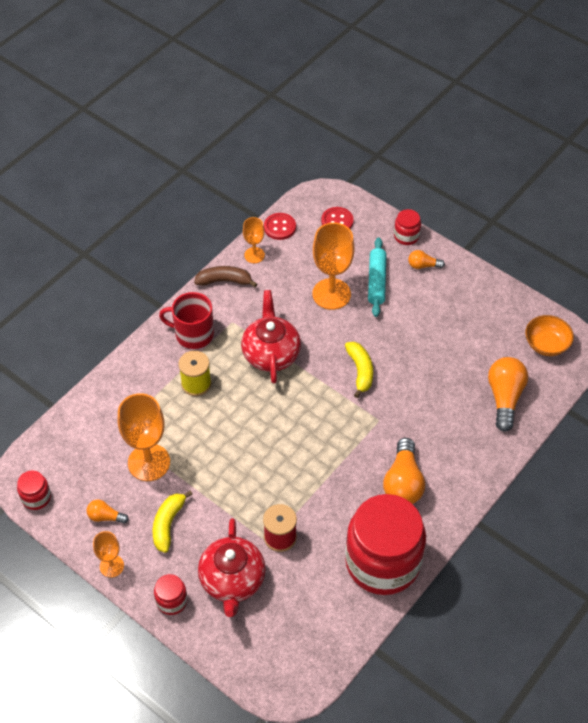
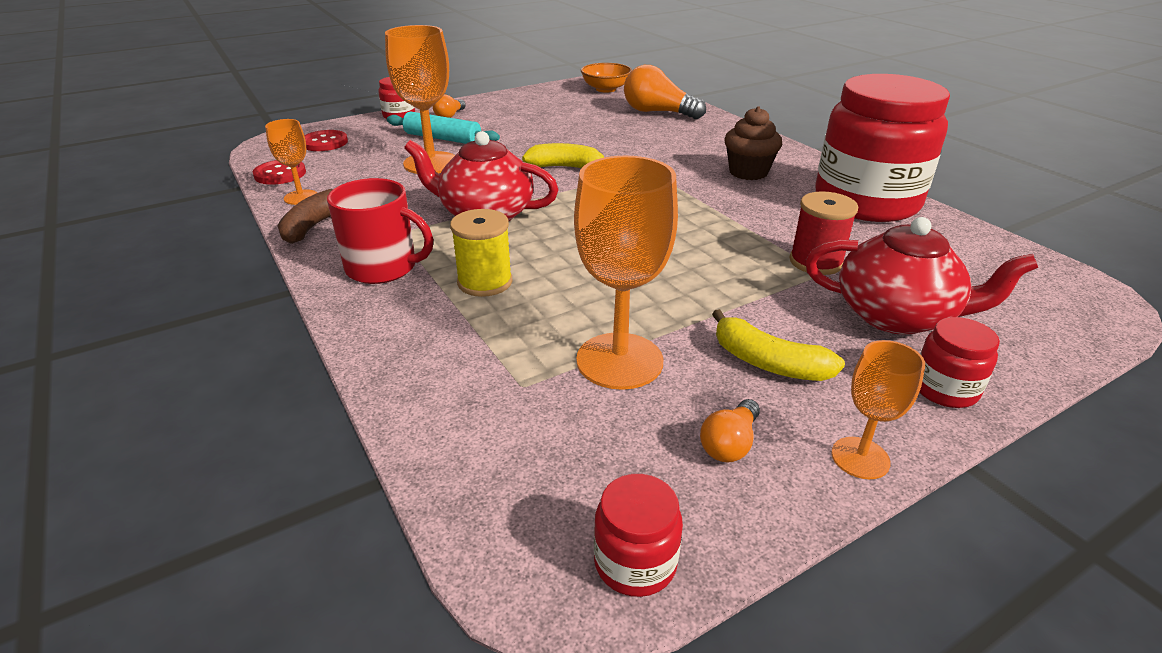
camera: 70 degrees left, 20 degrees down
(193, 334) = (383, 268): red mug -> red mug turned 105 degrees counterclockwise
(403, 483) = (748, 172): orange light bulb -> brown cupcake

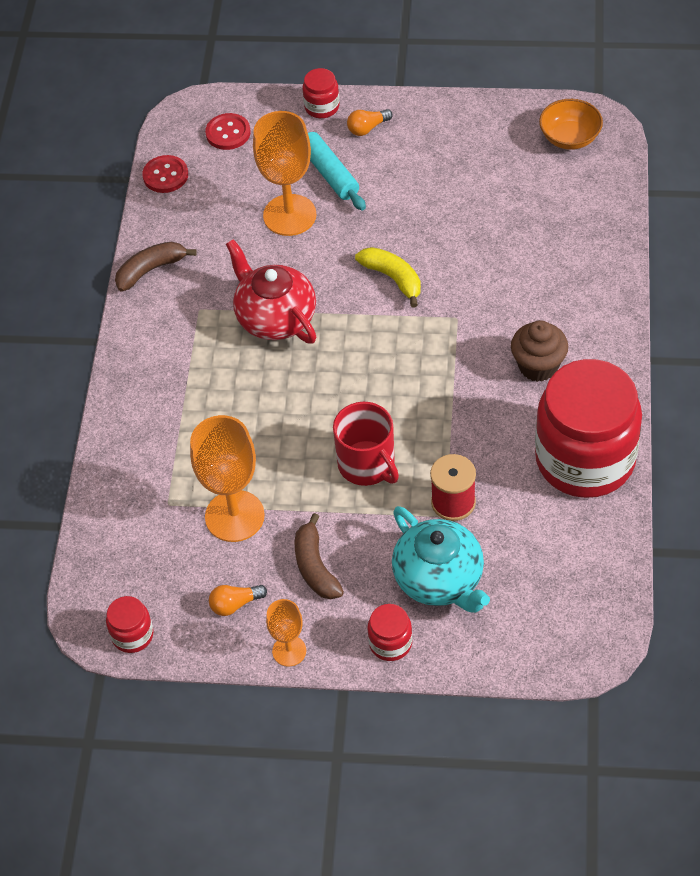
camera: 40 degrees right, 20 degrees up
(301, 197) = (162, 222): orange goblet -> none
(383, 268) = (164, 348): red mug -> red mug (367, 465)
(485, 282) = (215, 400): yellow spool -> none
(657, 112) = (571, 217): orange light bulb -> none
(768, 363) = (315, 567): yellow banana -> brown banana
(896, 316) = (440, 579): red teapot -> turquoise teapot

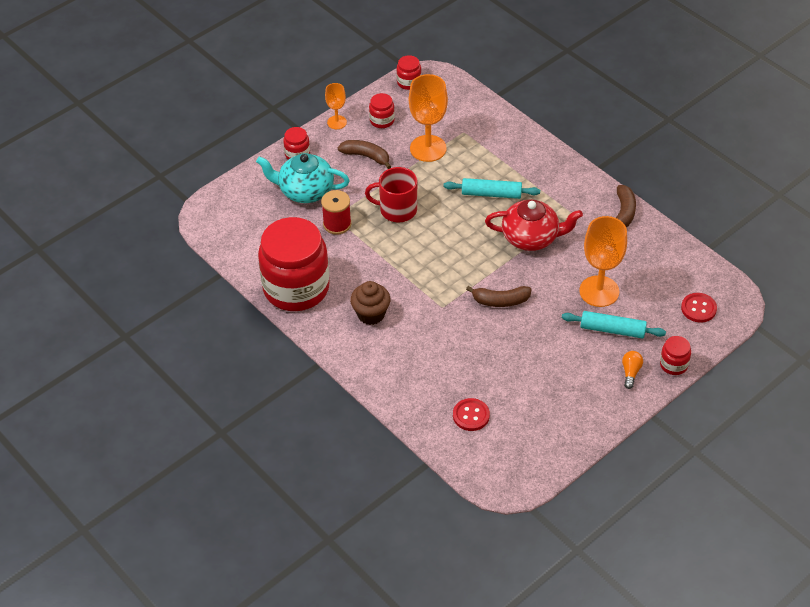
camera: 130 degrees right, 5 degrees down
(165, 175) = (692, 261): red button -> red button (471, 415)
(235, 604) = (382, 120): orange light bulb -> red jar
(245, 399) = (491, 194): none -> turquoise rolling pin
(393, 278) = (500, 301): yellow banana -> brown banana
(569, 137) = (511, 460): orange bowl -> none

